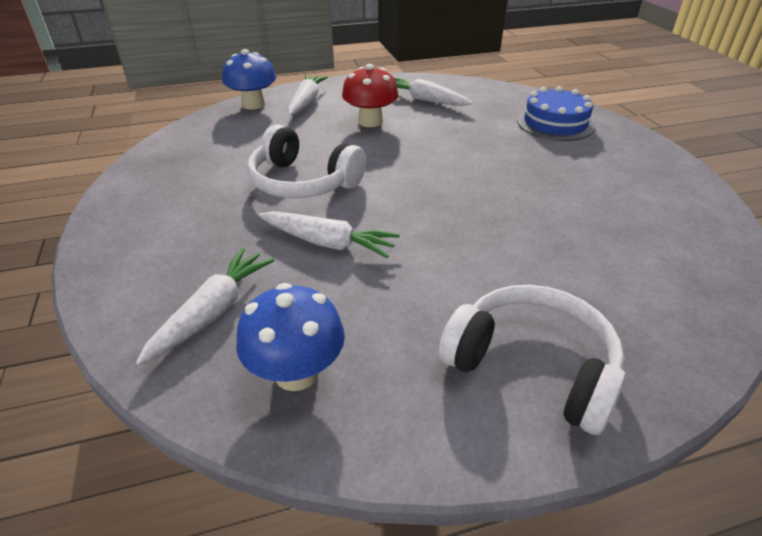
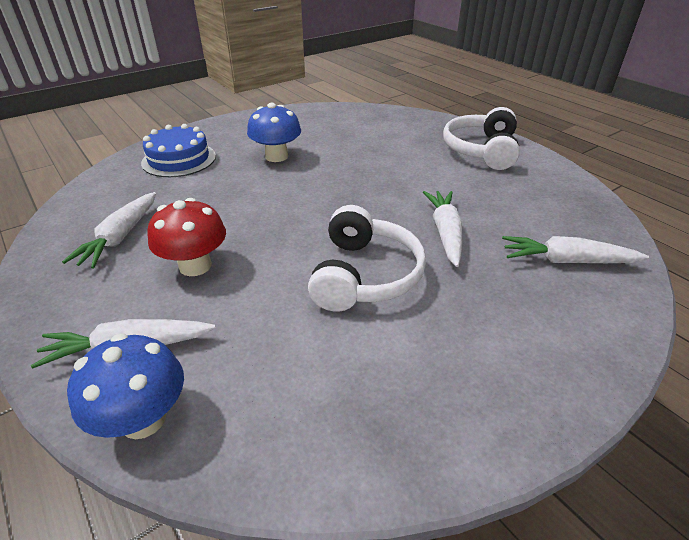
camera: 110 degrees left, 0 degrees up
(296, 372) = (566, 212): blue mushroom -> blue mushroom (276, 156)

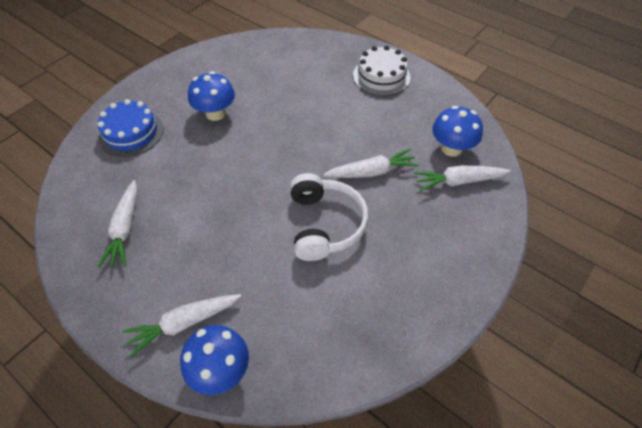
camera: 15 degrees left, 15 degrees up
(195, 266) = (198, 243): red mushroom -> none
(445, 232) = (371, 172): white carrot -> white carrot turned 90 degrees clockwise
(481, 150) = (381, 76): white headphones -> white cake
(561, 226) = (451, 148): none -> blue mushroom

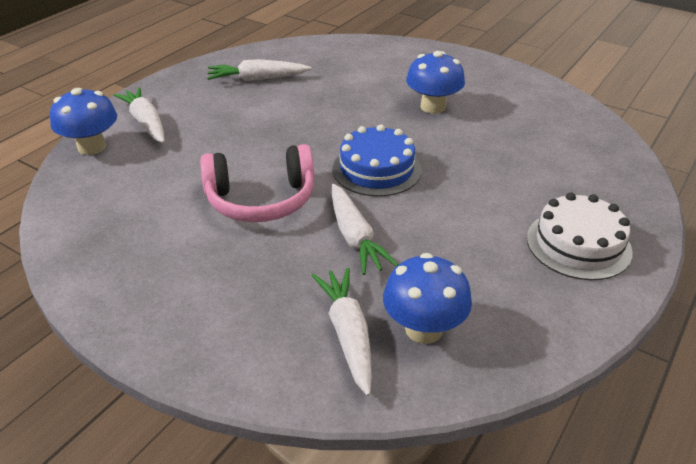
camera: 85 degrees right, 15 degrees down
(131, 133) = (386, 63): blue cake -> blue cake (376, 169)
(325, 224) = (261, 200): white headphones -> pink headphones

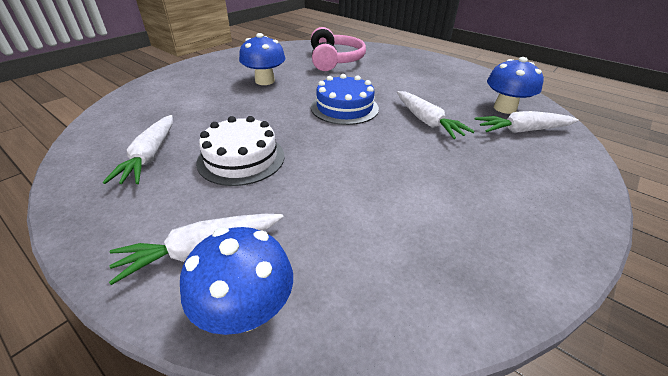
camera: 85 degrees left, 0 degrees up
(261, 200) = (383, 159): pink headphones -> pink headphones (334, 60)
(355, 237) = (427, 121): white carrot -> white carrot turned 75 degrees clockwise
(578, 244) = (420, 65): white cake -> white cake (241, 158)

